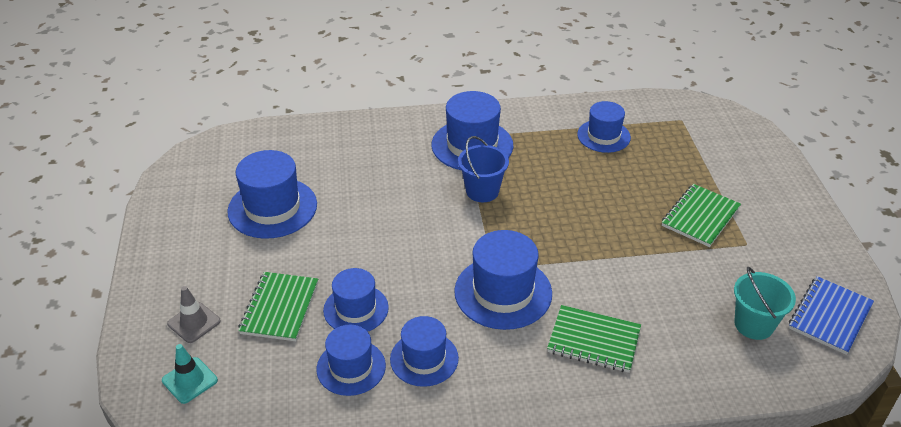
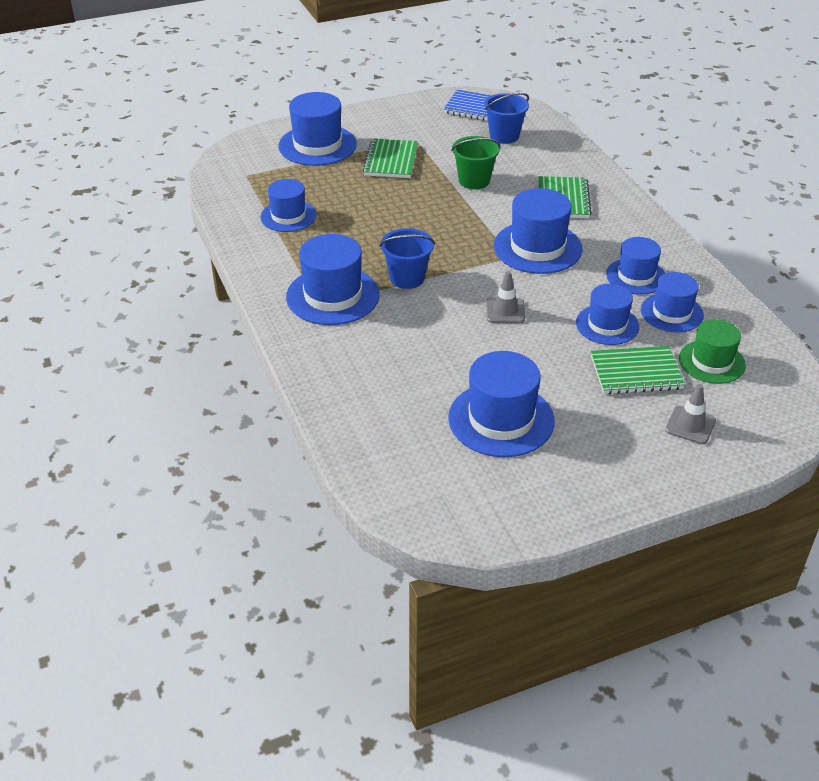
camera: 105 degrees left, 0 degrees up
(189, 380) = (753, 404): turquoise traffic cone -> none
(263, 371) = (711, 362): none -> green hat
(408, 243) = (505, 311): none -> grey traffic cone
(648, 273) = (474, 181): none -> green bucket
(700, 217) = (391, 160): green notebook -> green notebook turned 75 degrees clockwise
(737, 170) = (317, 145): none -> blue hat
(754, 325) = (504, 136): turquoise bucket -> blue bucket

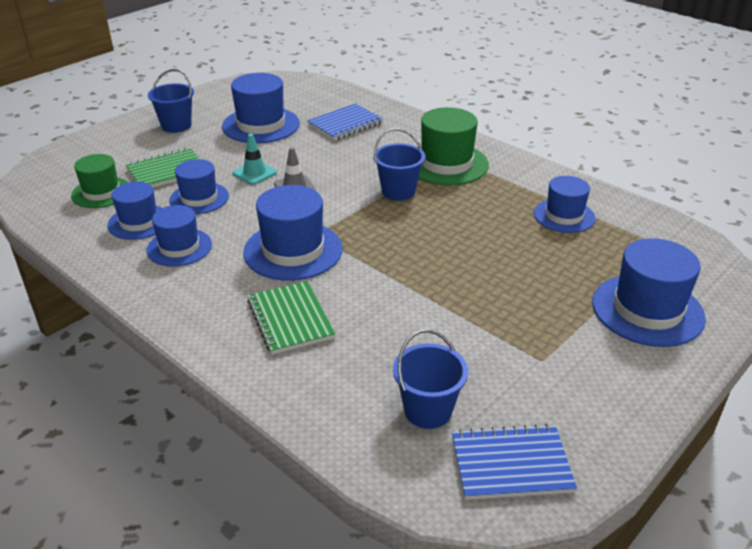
camera: 155 degrees right, 5 degrees down
(333, 296) = (446, 164): blue hat -> green hat
(391, 160) = (538, 314): green notebook -> none
(395, 388) = (345, 124): none -> blue notebook
(474, 181) = (414, 315): green bucket -> none
(539, 341) = (254, 173): none -> turquoise traffic cone
(613, 453) = (176, 126): none -> blue bucket
(690, 425) = (121, 150): grey traffic cone -> none

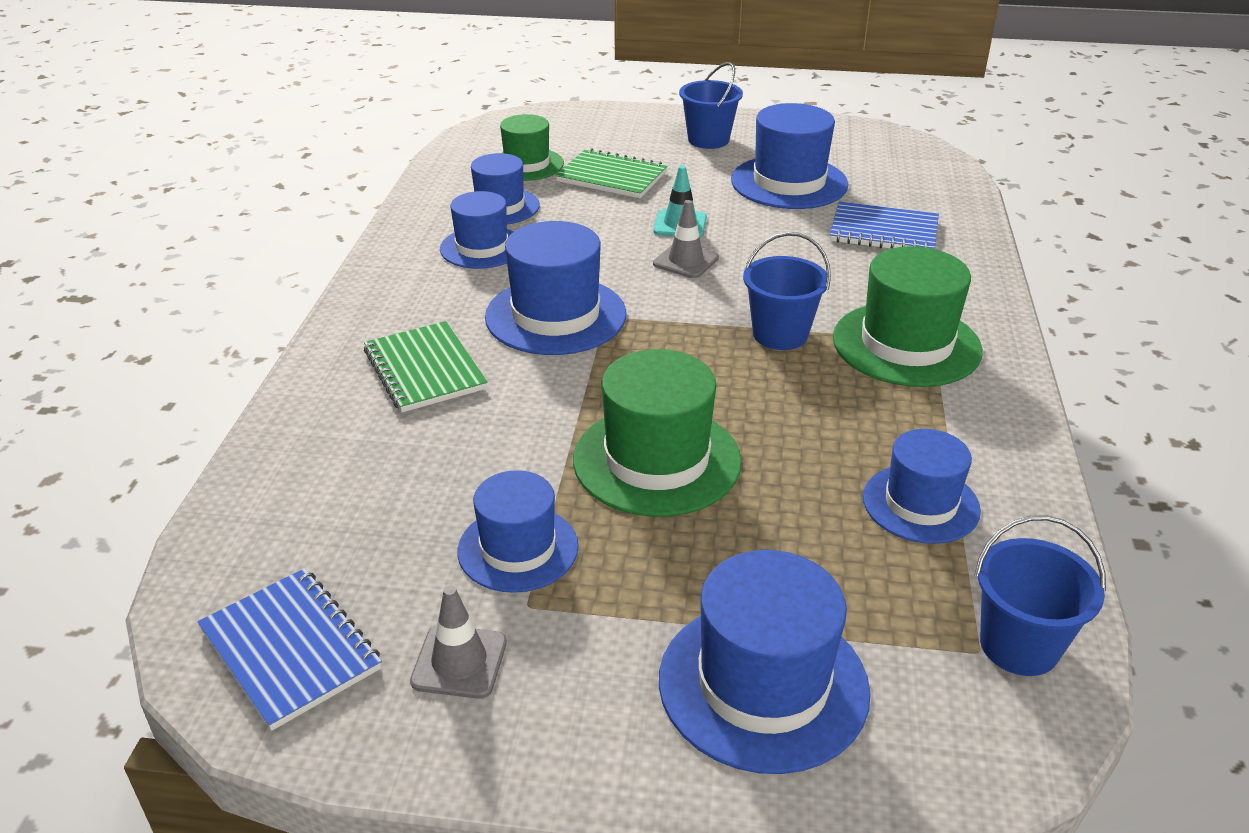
camera: 55 degrees right, 0 degrees up
(199, 198) = (585, 217): blue hat -> blue hat (518, 548)
(290, 319) = (425, 369): green notebook -> green notebook turned 60 degrees counterclockwise
(428, 410) = (343, 538): blue bucket -> blue bucket (1019, 645)
(464, 272) = (657, 460): none -> green hat
(567, 400) = (459, 662): none -> grey traffic cone

